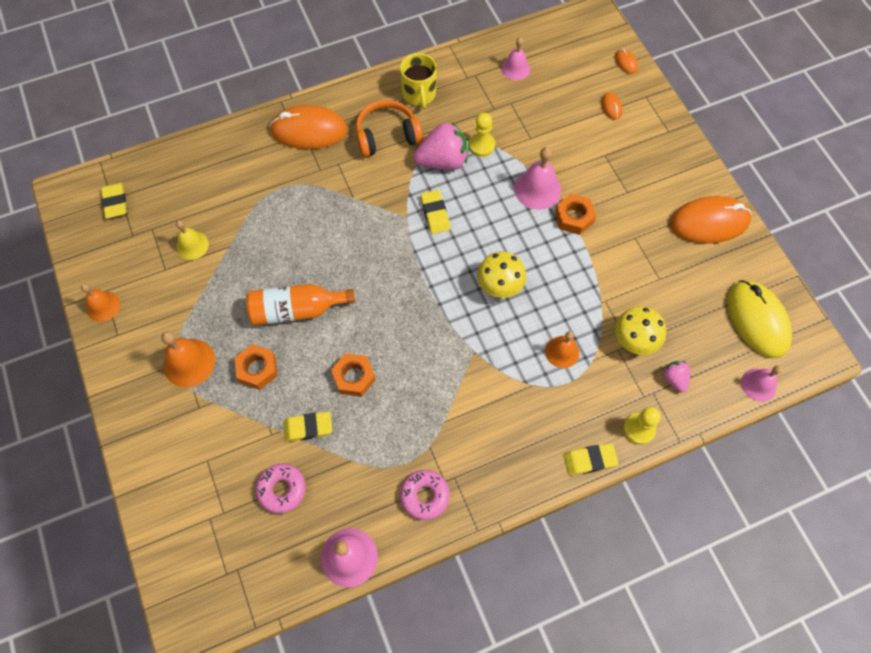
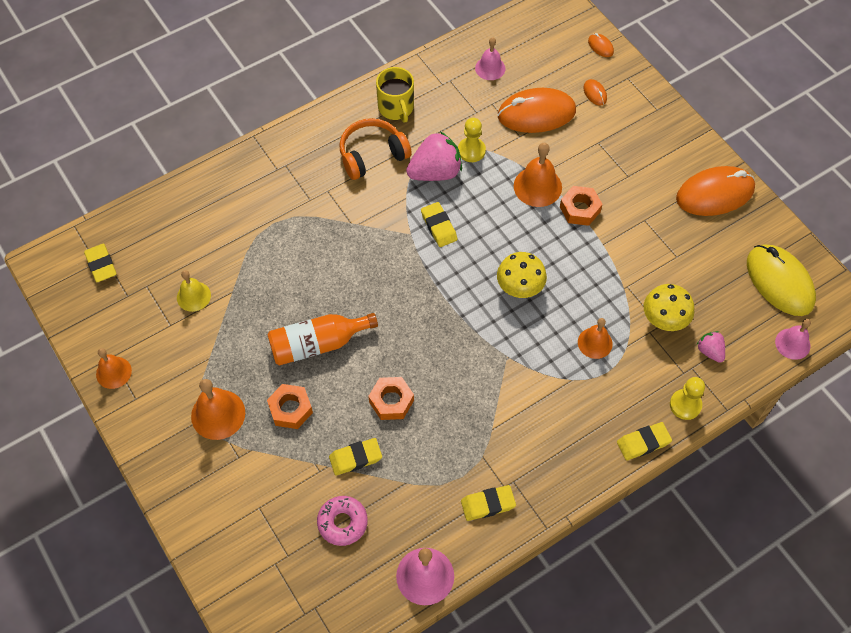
camera: 10 degrees left, 5 degrees down
(309, 130) = (289, 161): orange mouse -> orange mouse (536, 113)
(425, 496) = (488, 504): pink donut -> yellow eraser
(537, 189) = (537, 186): pink bell -> orange bell

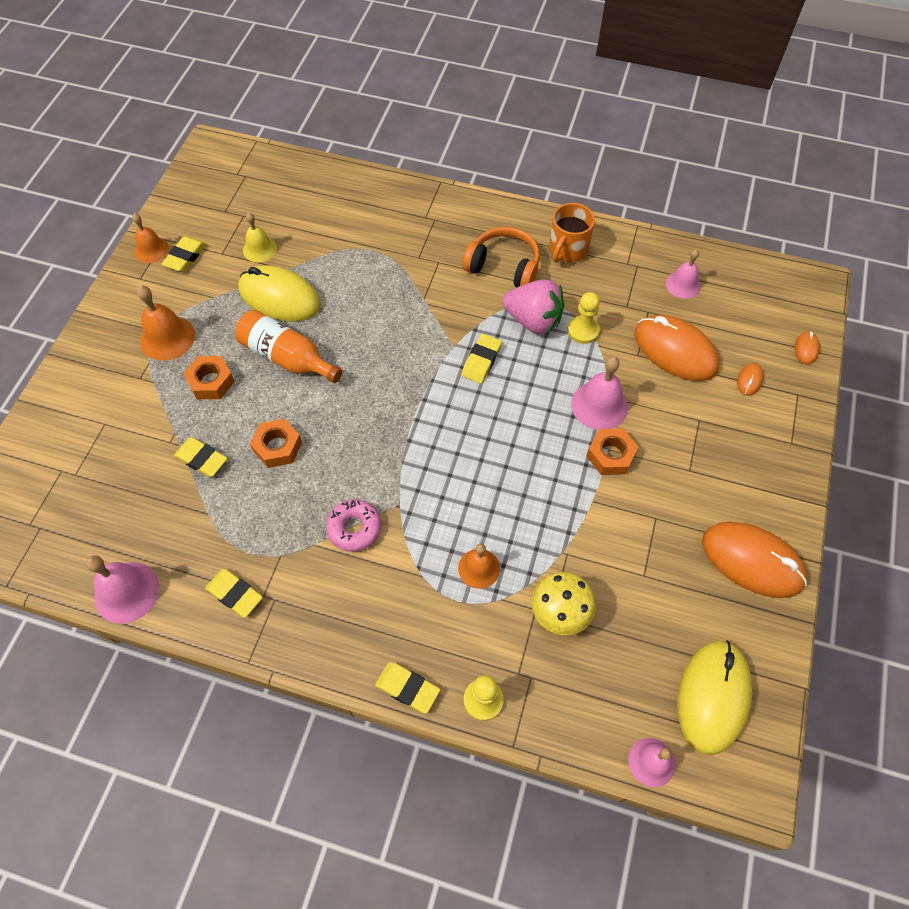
camera: 50 degrees right, 0 degrees up
(101, 265) = (237, 178): yellow eraser -> yellow eraser (185, 257)
(255, 313) = (280, 297): none -> yellow mouse
(342, 522) = (133, 492): pink donut -> pink donut (354, 528)
(396, 108) = (567, 250): yellow mug -> orange mug
(519, 289) = (478, 466): yellow mushroom -> none
(537, 186) = (599, 405): orange bell -> pink bell
(710, 351) = (565, 682): pink strawberry -> none

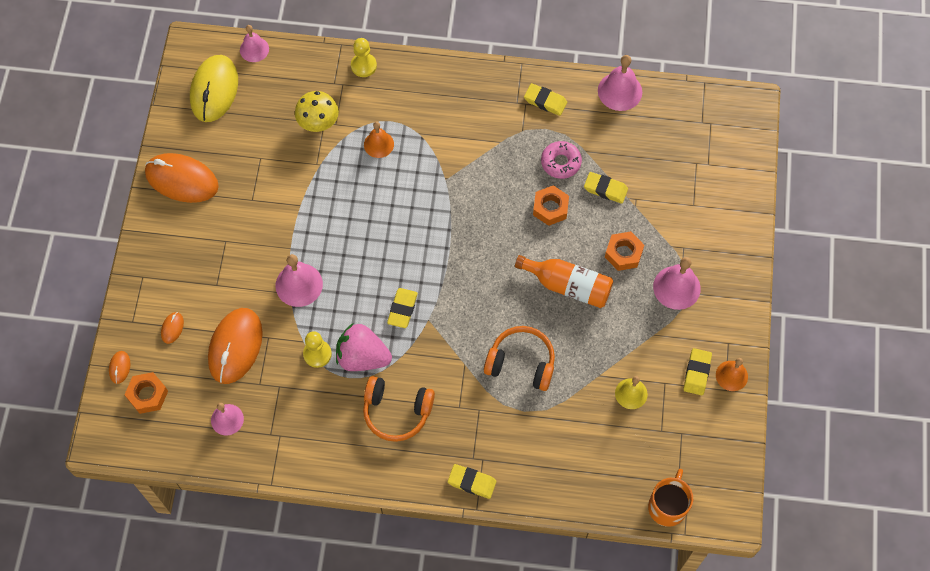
camera: 170 degrees right, 5 degrees up
(167, 338) = (676, 287): orange bell -> pink bell
(280, 297) = (594, 344): yellow mouse -> none
(354, 528) = (474, 157): pink donut -> pink donut (560, 162)
(363, 291) = (521, 363): none -> orange headphones
(407, 688) = (414, 65): yellow eraser -> yellow eraser (472, 482)
(567, 250) = (338, 442): orange mug -> orange mug (667, 506)
(610, 455) = (288, 243): orange nut -> orange nut (147, 395)
(675, 351) = (235, 347): orange mouse -> orange mouse turned 75 degrees clockwise

